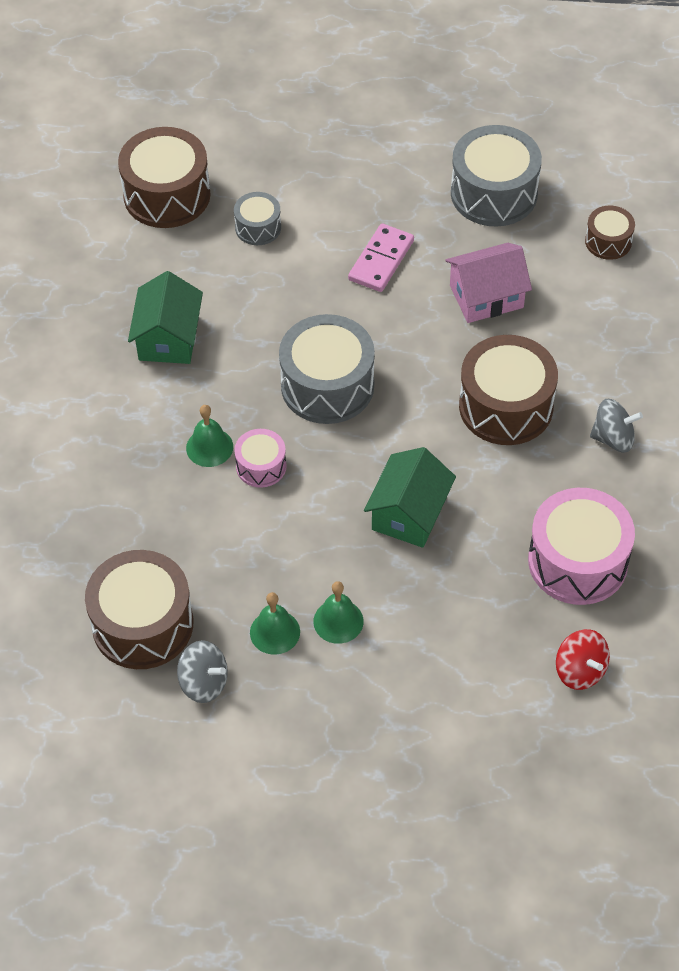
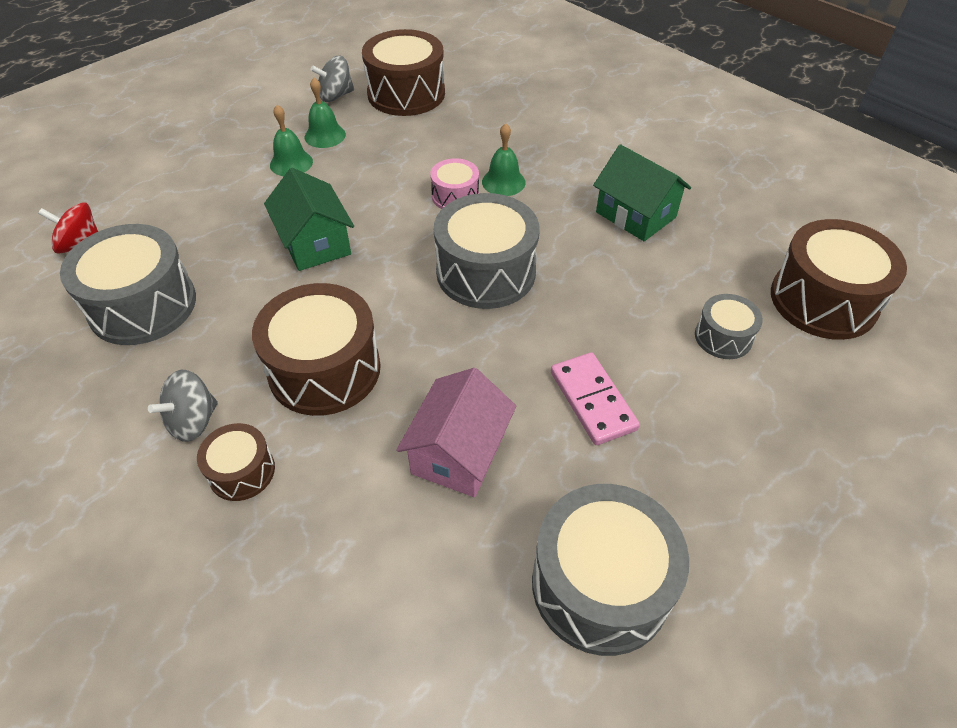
camera: 130 degrees right, 5 degrees down
(577, 561) = (143, 305): pink drum -> grey drum
(608, 241) = (407, 650): brown drum -> brown drum (242, 471)

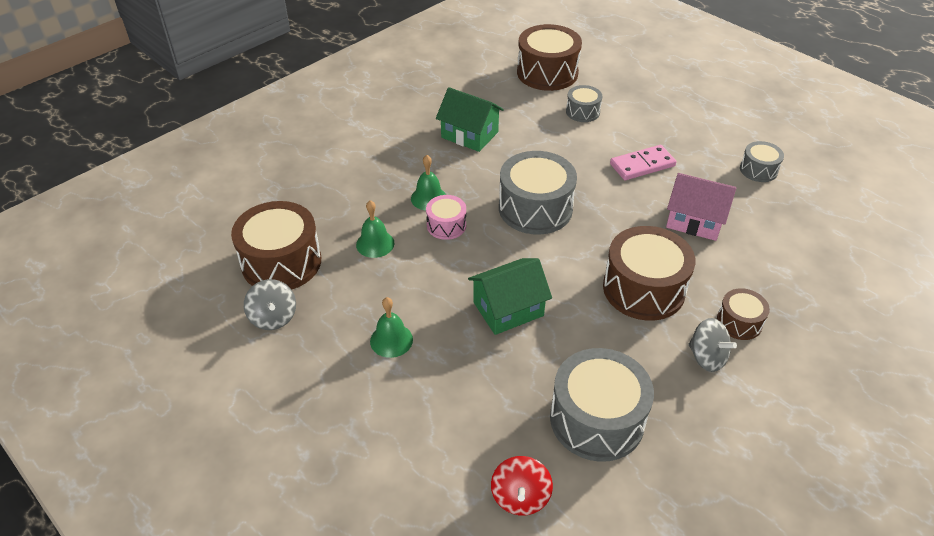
camera: 90 degrees left, 5 degrees down
(325, 135) = (347, 319): green bell -> green bell (375, 244)
(600, 584) = (758, 170): grey drum -> grey drum, size x0.52
(636, 215) = (469, 134): green house -> green house turned 75 degrees clockwise

